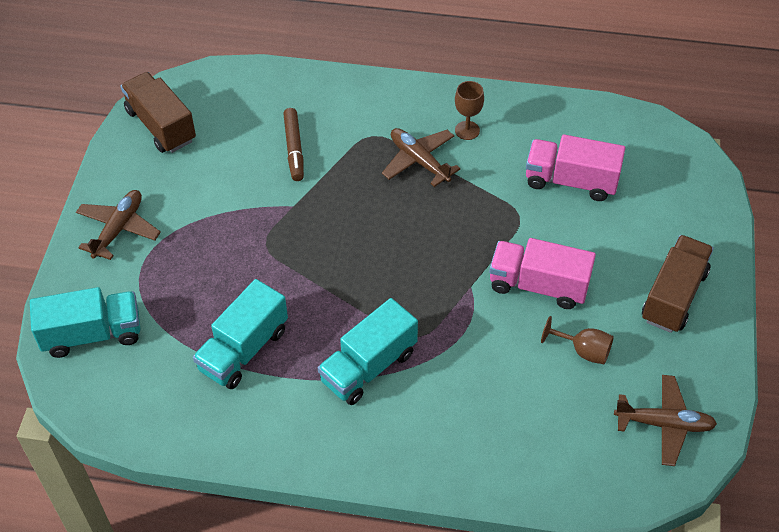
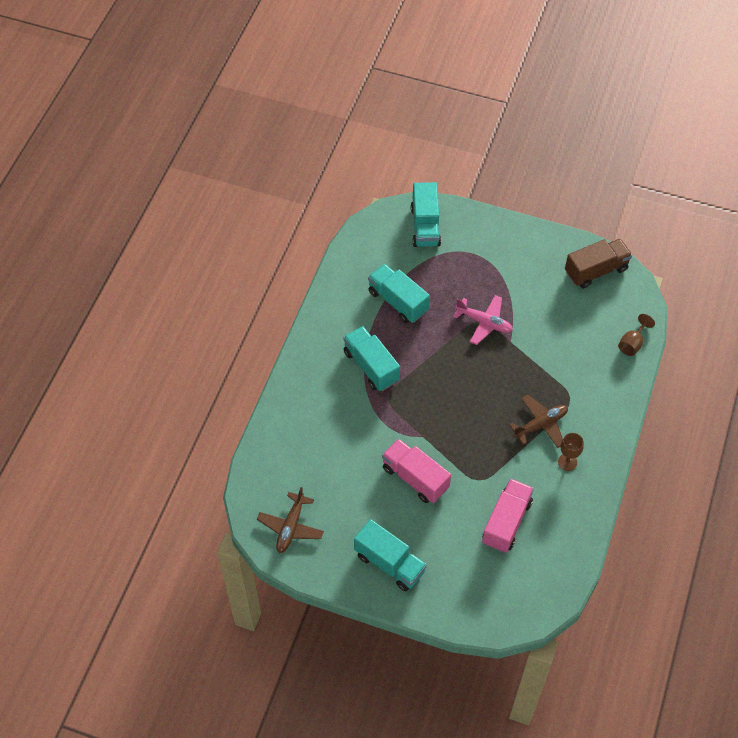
camera: 100 degrees right, 5 degrees up
(118, 229) = (506, 242): brown plane -> none
(266, 238) = (484, 322): none -> pink plane
(294, 149) = (563, 348): brown marker -> none
(538, 285) = (415, 478): pink truck -> pink truck turned 75 degrees counterclockwise
(583, 351) = (357, 493): brown goblet -> brown goblet (632, 343)
(674, 296) = (389, 563): brown truck -> turquoise truck

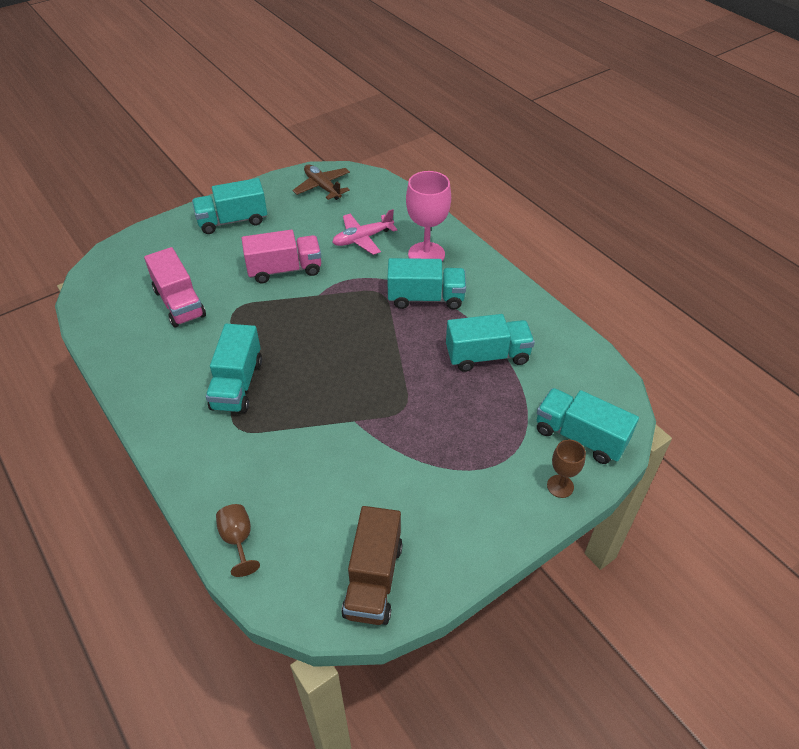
camera: 125 degrees right, 10 degrees down
(322, 394) = (426, 254): none -> pink goblet
(484, 322) = (398, 412): pink plane -> pink plane (362, 238)
(540, 425) = (237, 384): brown plane -> turquoise truck
(567, 462) = (178, 380): brown goblet -> brown goblet (560, 486)

